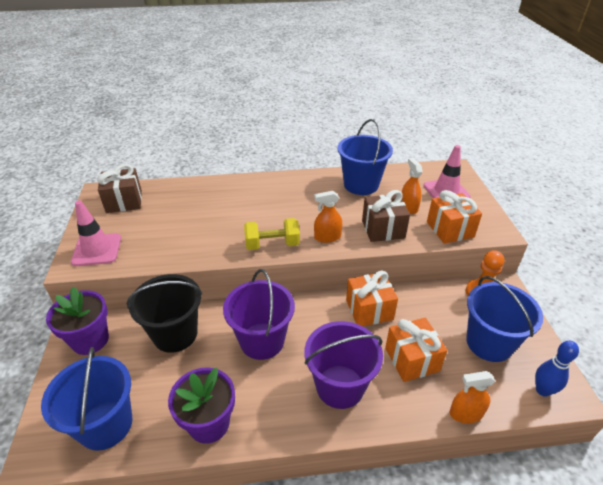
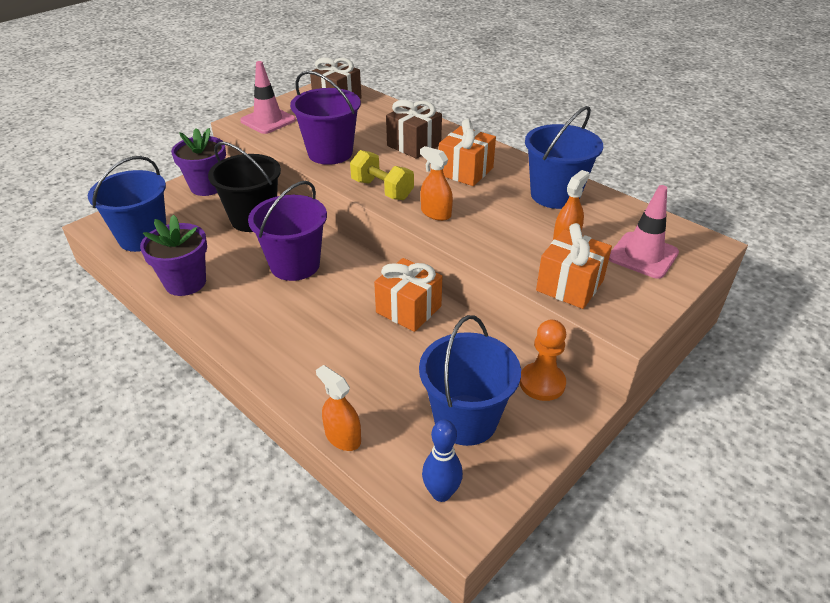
camera: 50 degrees right, 0 degrees up
(340, 386) = (291, 335): purple bucket -> purple bucket (330, 153)
(383, 229) = (499, 240): brown gift -> brown gift (414, 145)
(411, 359) = (374, 368): orange gift -> orange gift (465, 171)

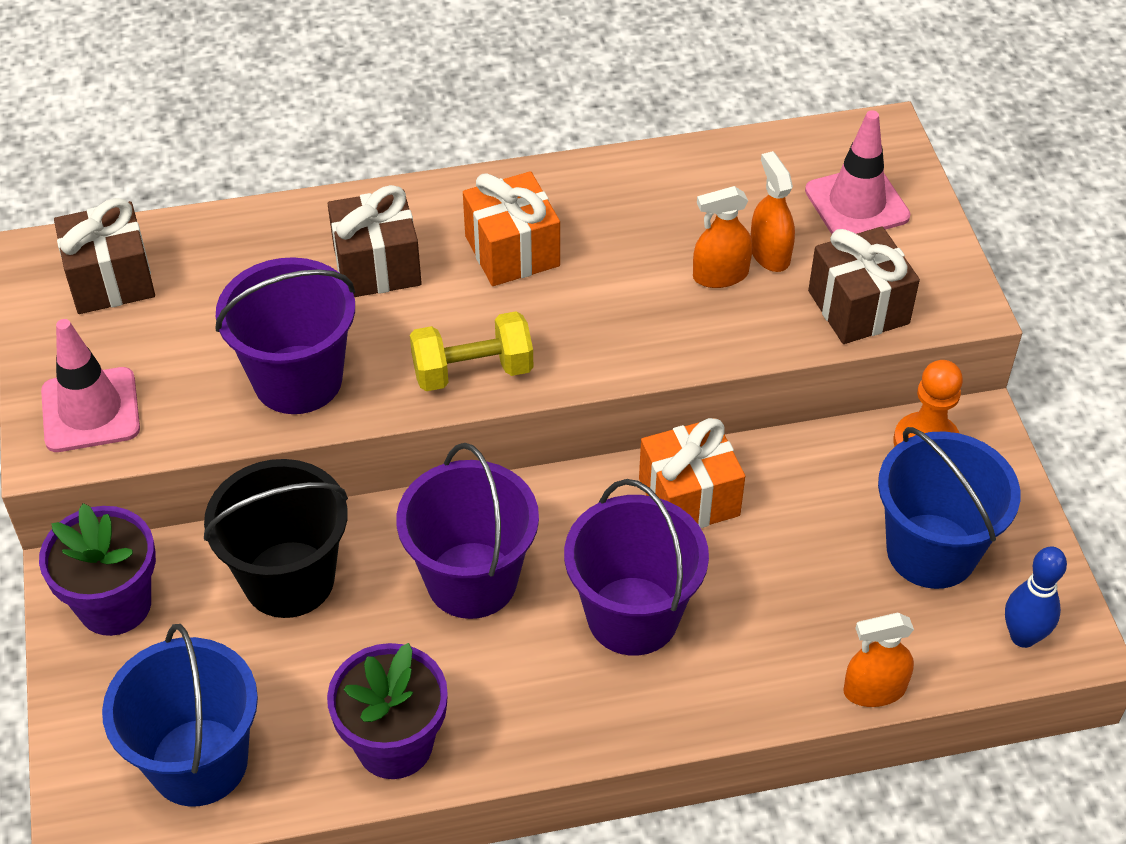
camera: 55 degrees left, 10 degrees up
(316, 322) = (632, 616): none -> purple bucket
(436, 213) = (591, 345): orange spray bottle -> orange spray bottle (720, 275)
(555, 195) = (660, 197): blue bucket -> none
(569, 285) = (858, 307): orange gift -> brown gift

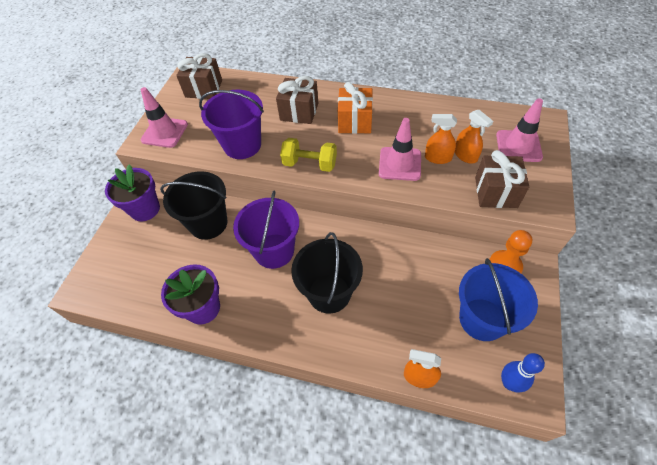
camera: 30 degrees right, 5 degrees up
(199, 762) = (131, 283): blue bucket -> none
(632, 616) = (329, 293): purple bucket -> black bucket
(654, 311) = (400, 164): none -> pink traffic cone
(689, 497) = (382, 250): orange gift -> none
(769, 254) = (465, 155): orange spray bottle -> orange spray bottle turned 135 degrees clockwise

